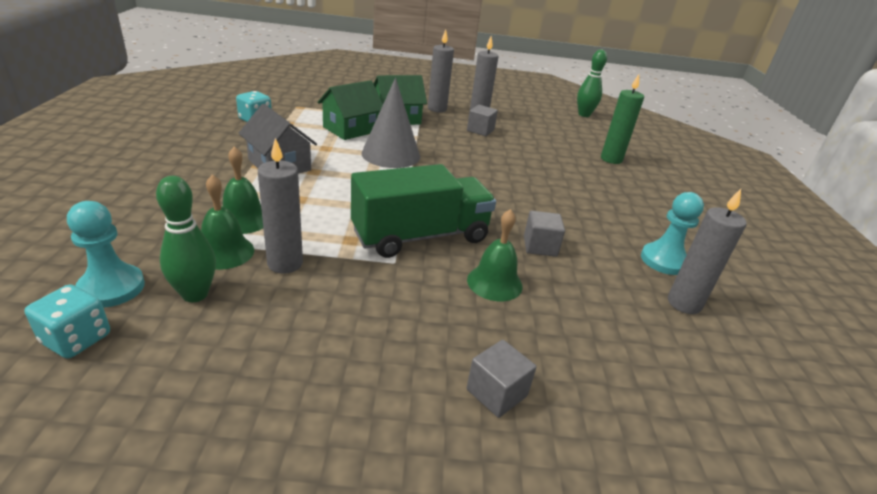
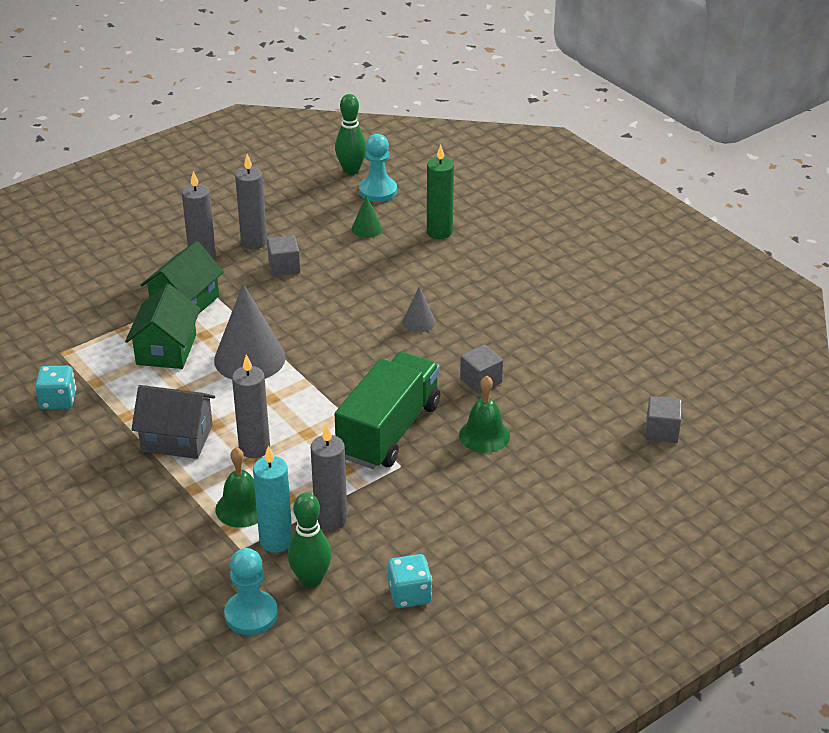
camera: 35 degrees left, 5 degrees up
(76, 339) = (292, 651): turquoise dice -> turquoise dice (409, 594)
(224, 252) = (276, 541): green bell -> turquoise candle
(496, 392) = (564, 509): grey cube -> grey cube (661, 431)
(535, 191) = (419, 321): none -> grey cone
(560, 138) = (367, 229): none -> green cone
(664, 260) = (574, 335): turquoise pawn -> turquoise pawn (378, 191)
(684, 303) = (615, 368): grey candle -> grey candle (254, 448)

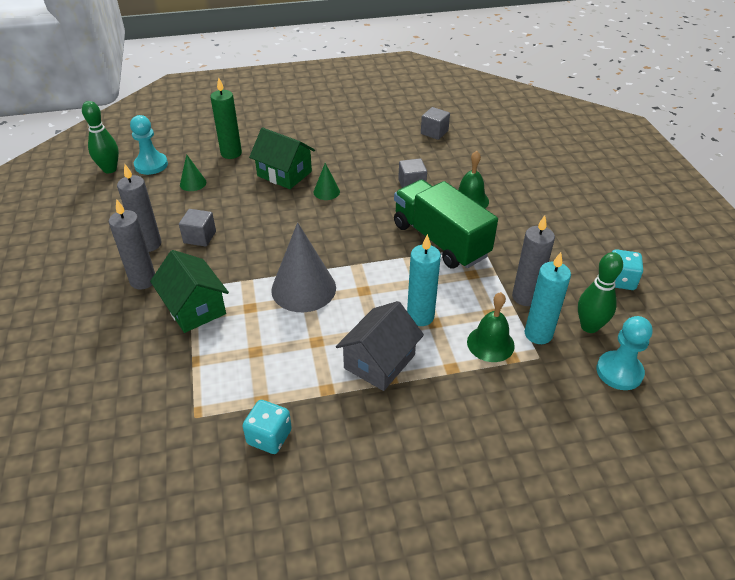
camera: 65 degrees left, 5 degrees up
(166, 349) = (251, 337): green house -> green house (284, 174)
(254, 448) = (420, 316): grey candle -> turquoise candle
(419, 321) = (326, 192): grey cone -> green cone
(661, 431) = (504, 135): grey cube -> grey cube (434, 132)

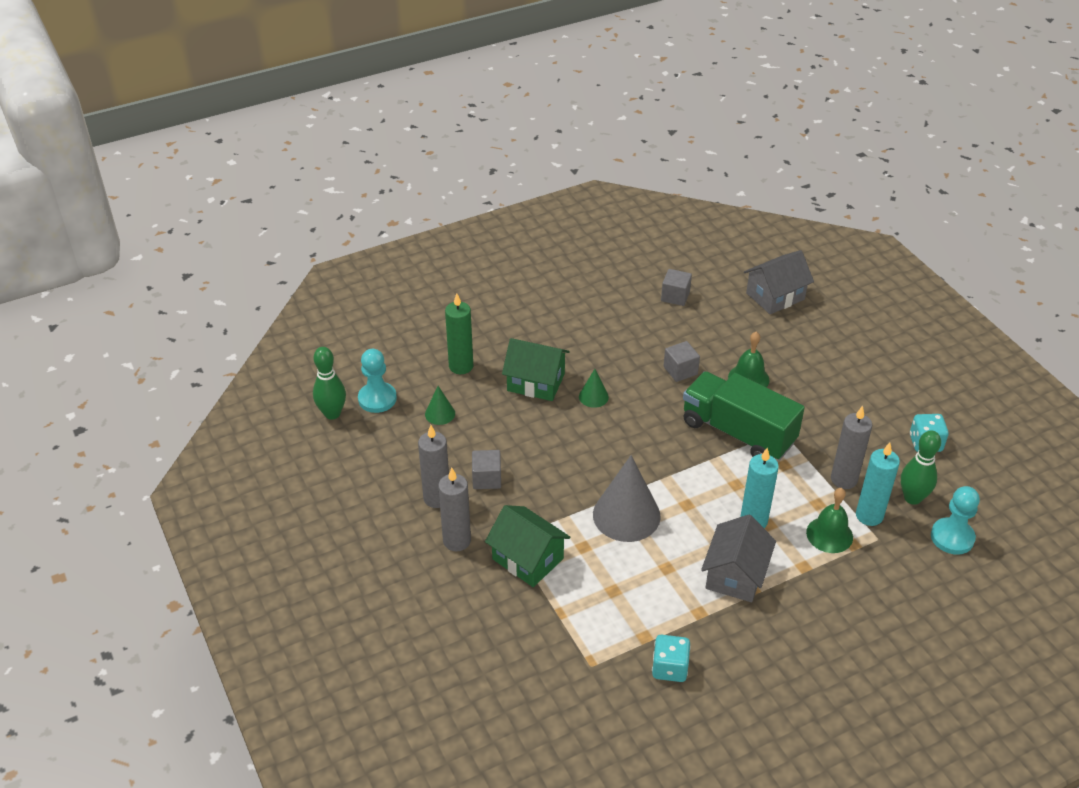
camera: 15 degrees left, 0 degrees up
(521, 144) = (775, 296): none -> grey house

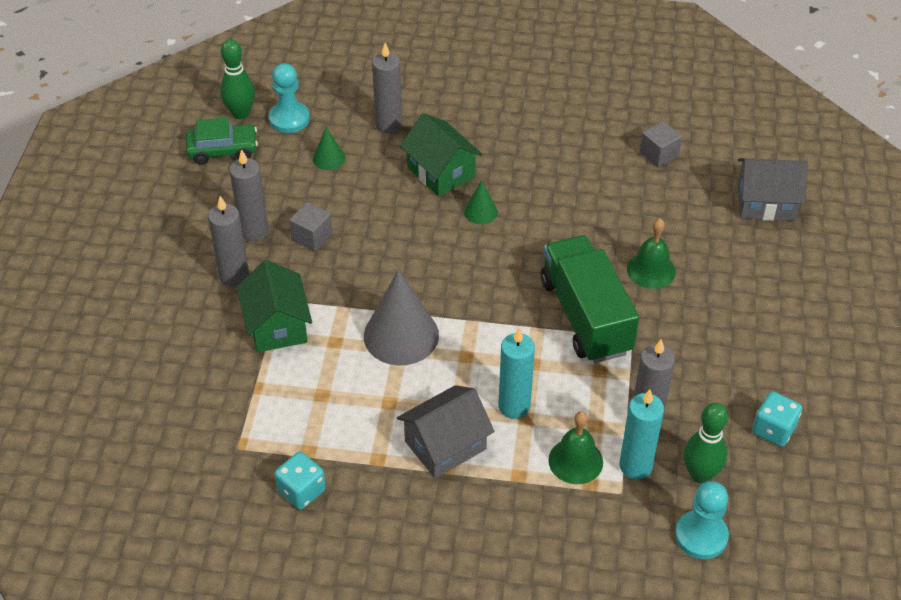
camera: 35 degrees right, 5 degrees up
(346, 449) = (223, 150): none -> green car
(461, 366) = (388, 125): green candle -> grey candle
(680, 370) = (589, 228): grey cube -> none

